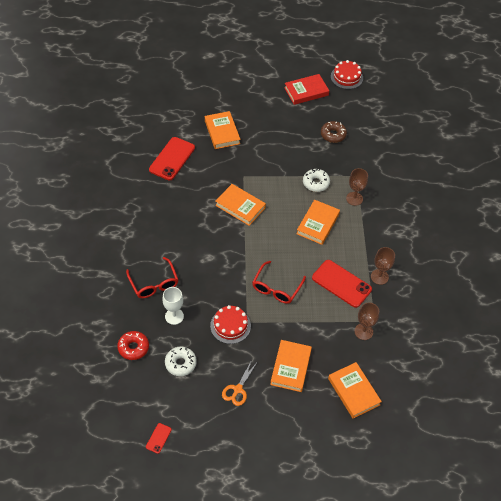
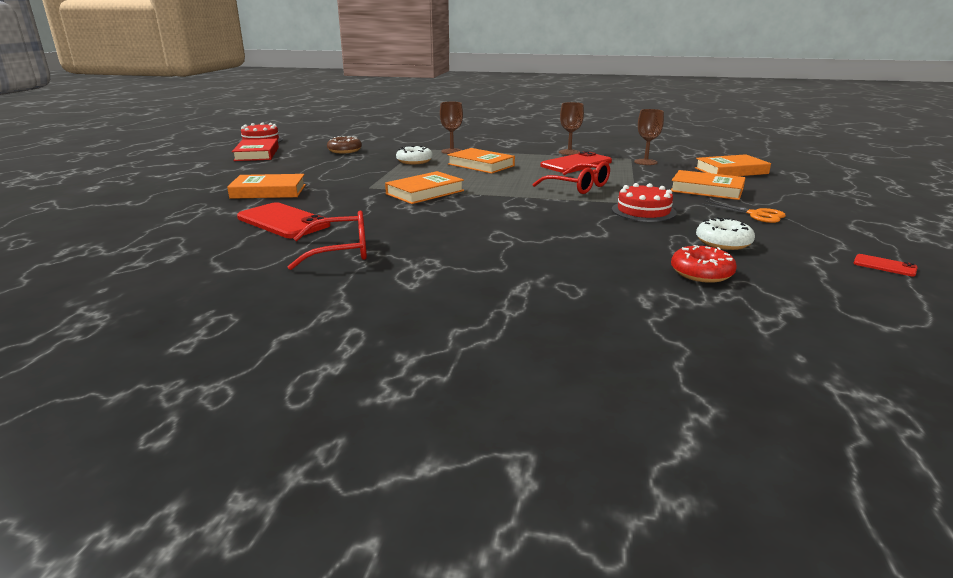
camera: 75 degrees left, 30 degrees down
(154, 283) = (555, 250): red glasses -> red glasses (341, 251)
(174, 316) = (628, 240): white goblet -> none

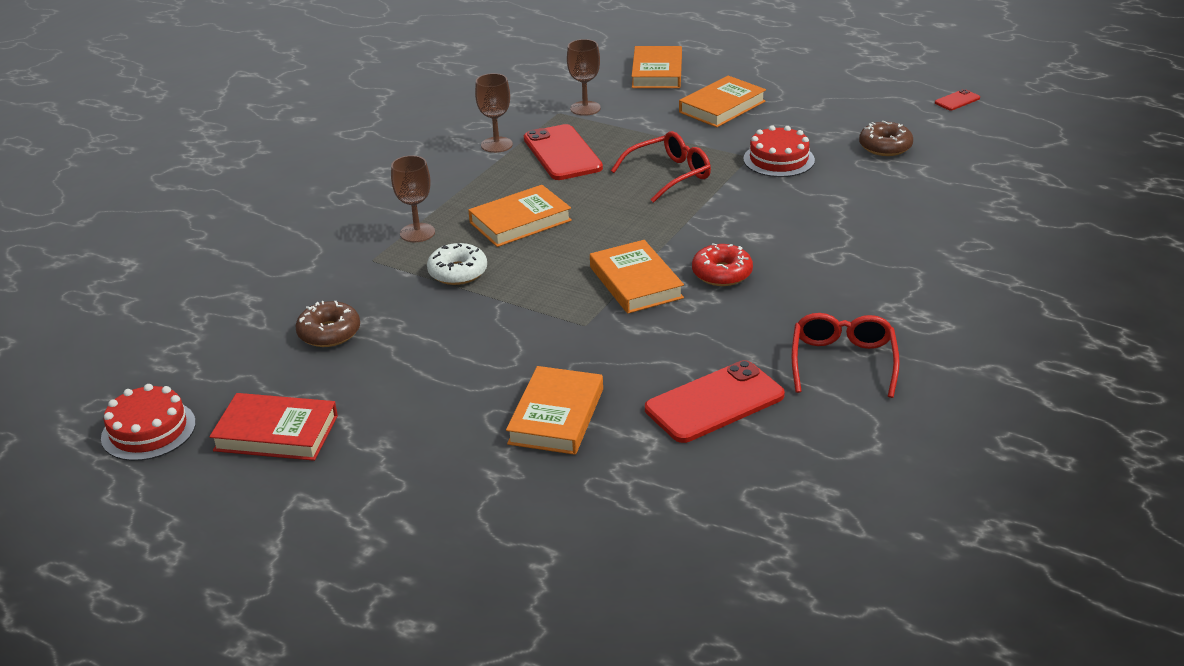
camera: 70 degrees left, 10 degrees up
(701, 273) = (954, 177): red donut -> red donut (722, 273)
(723, 242) = (885, 147): white donut -> brown donut
(756, 215) = (815, 108): orange scissors -> none

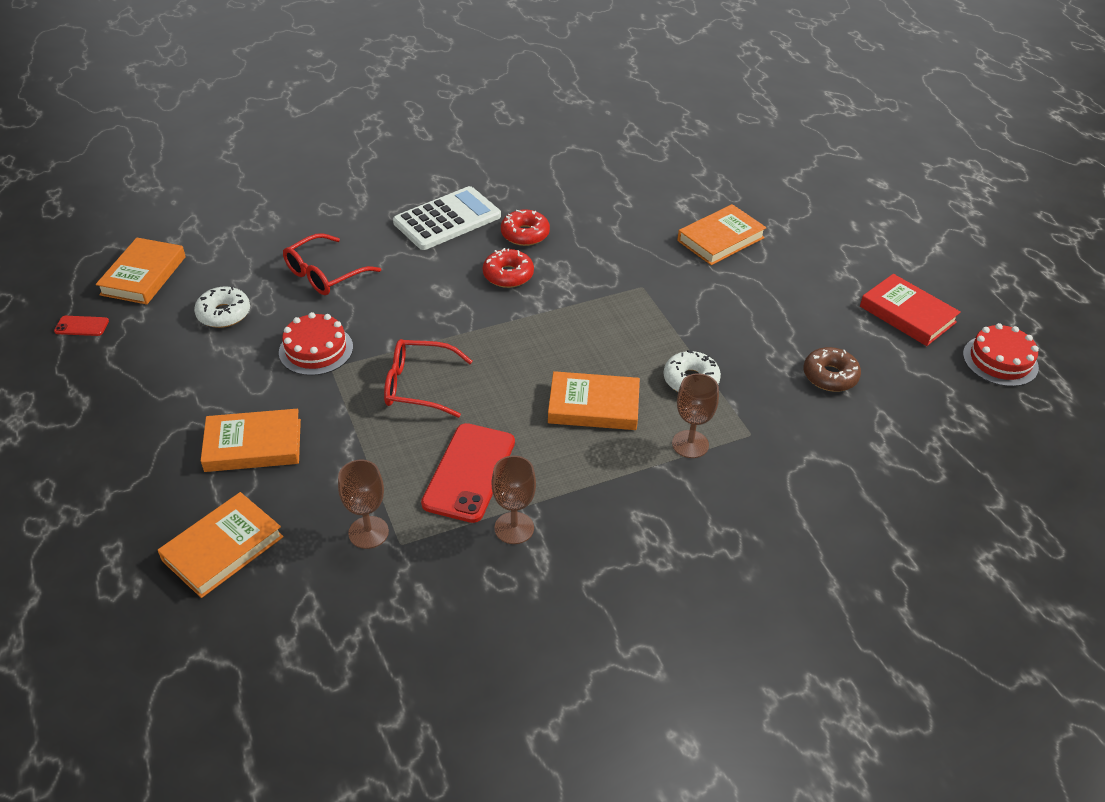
camera: 145 degrees left, 10 degrees up
(636, 282) = (572, 299): orange book -> orange book (143, 275)
(714, 402) = (622, 203): red phone -> none
(764, 315) = (525, 234): none -> red donut
(843, 362) = (523, 188): red glasses -> red glasses (325, 274)
(857, 291) = (447, 219): none -> white calculator
(885, 147) = (224, 314): brown donut -> white donut

